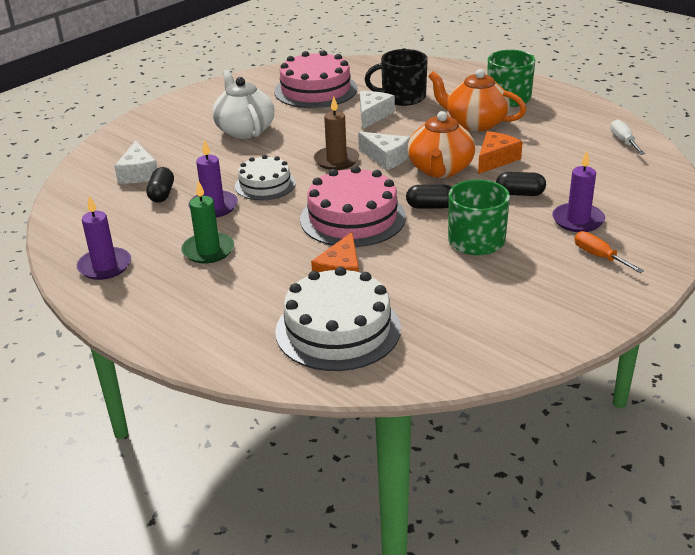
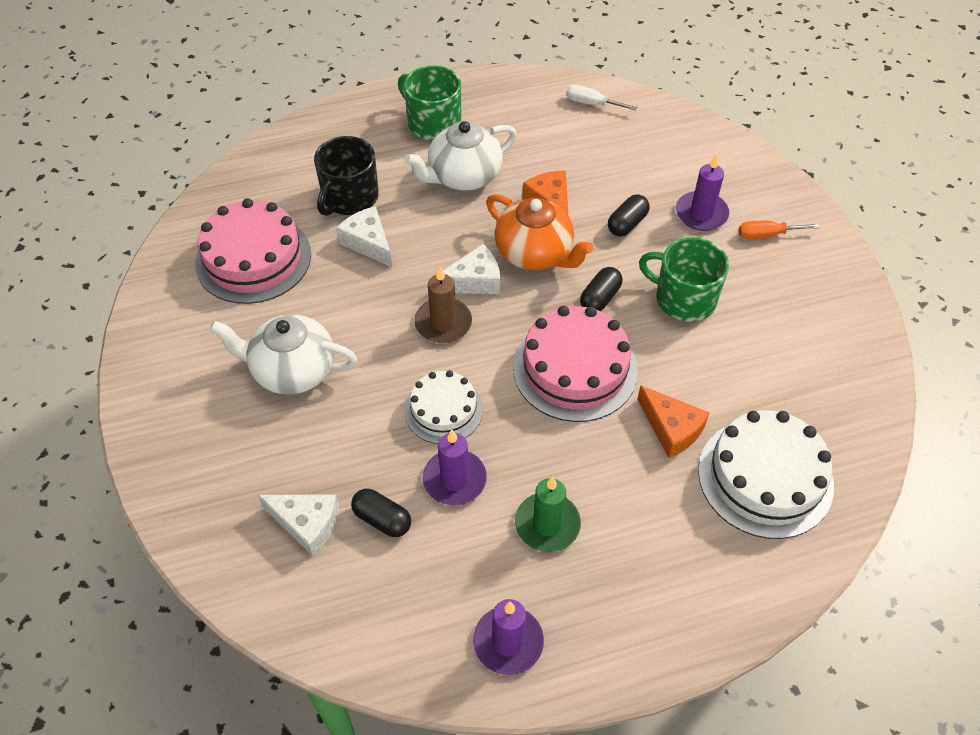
camera: 60 degrees left, 20 degrees up
(475, 123) = (463, 176): orange teapot -> white teapot

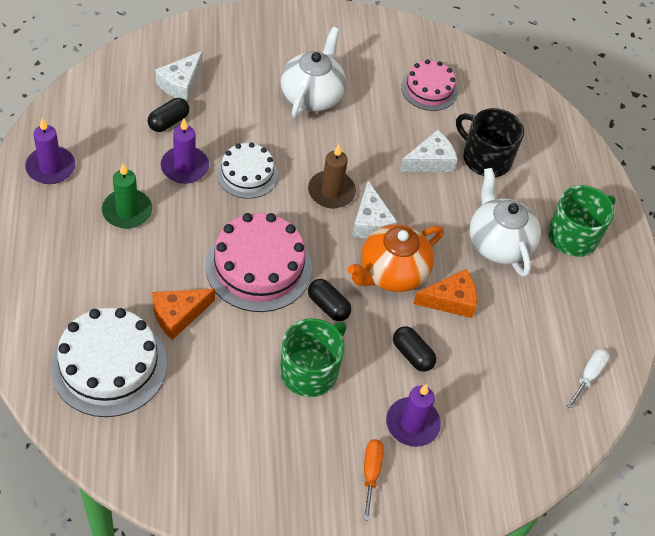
camera: 95 degrees right, 0 degrees up
(253, 258) = (429, 89): pink cake -> pink cake, size x0.61

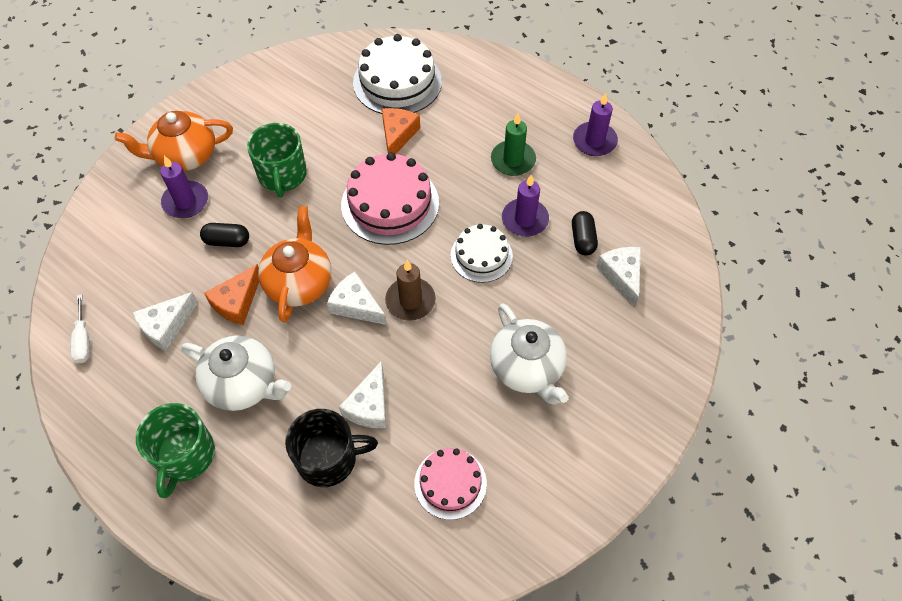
camera: 140 degrees right, 5 degrees up
(328, 306) = (316, 221): black capsule -> none
(371, 473) = (185, 156): orange screwdriver -> orange teapot
(518, 330) = (166, 326): none -> white cheese

